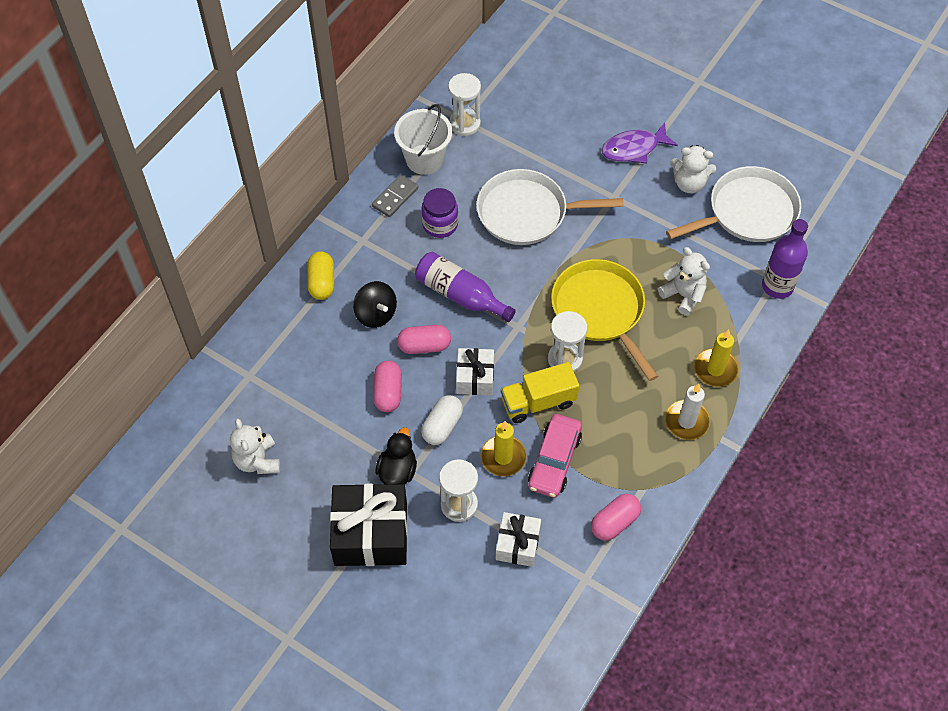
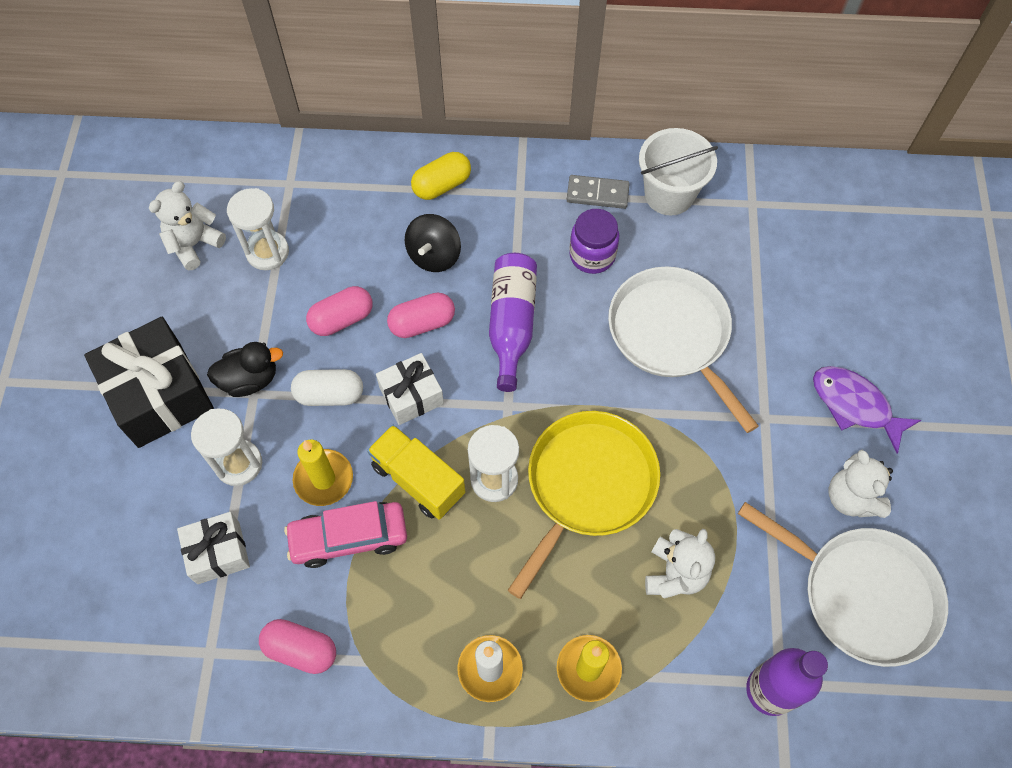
camera: 60 degrees right, 5 degrees up
(424, 346) = (422, 323): pink capsule -> pink capsule turned 75 degrees counterclockwise
(464, 124) = (748, 208): white hourglass -> white hourglass (267, 252)

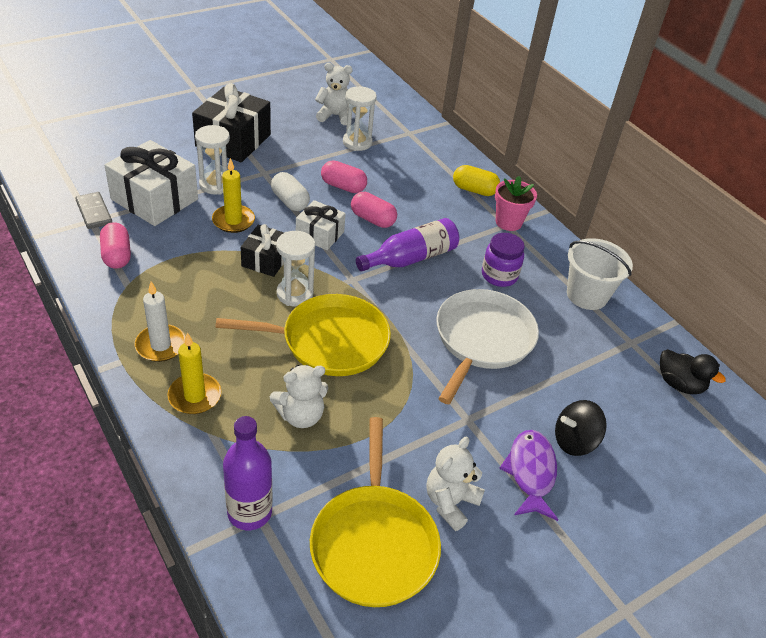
camera: 50 degrees right, 20 degrees down
(218, 552) = (154, 199): white gift -> white gift, size x1.74
(250, 379) = (271, 168): black duck -> black duck (679, 384)
(349, 537) = (204, 246): pink car -> none
(418, 480) = (266, 260): yellow truck -> black gift
(434, 255) = (423, 206): black spinning top -> black spinning top (574, 441)
(517, 188) = (508, 222): none -> pink flower pot
(597, 194) = (547, 260): grey domino -> grey domino (94, 212)
(862, 594) = (374, 543): white pan -> yellow pan

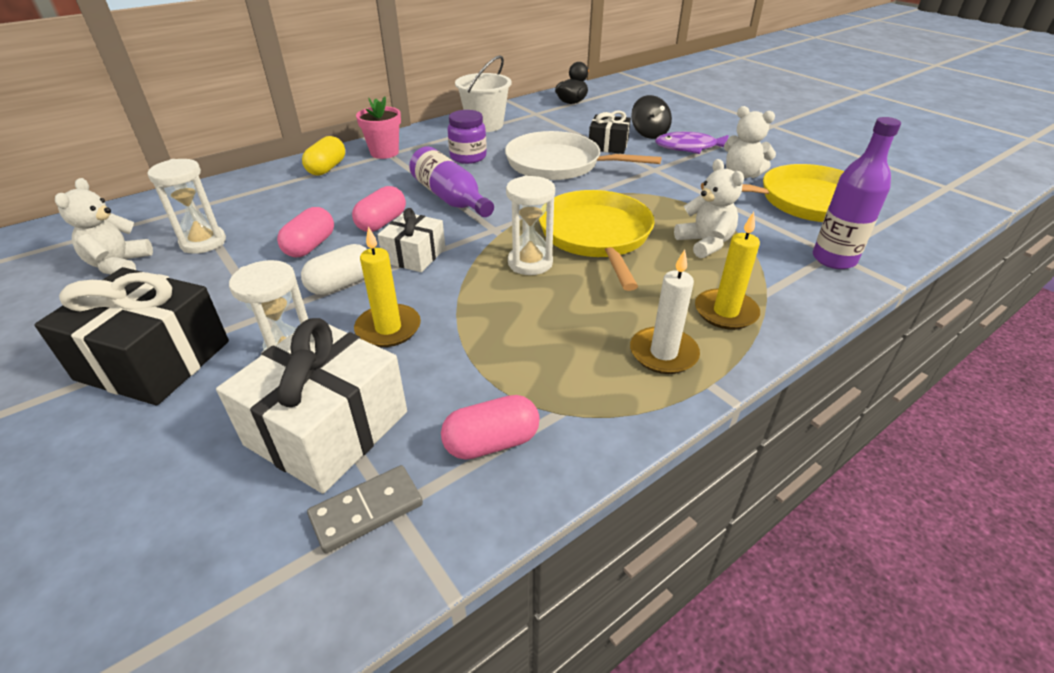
camera: 90 degrees left, 5 degrees down
(266, 260) = (472, 290): black gift -> black gift (608, 145)

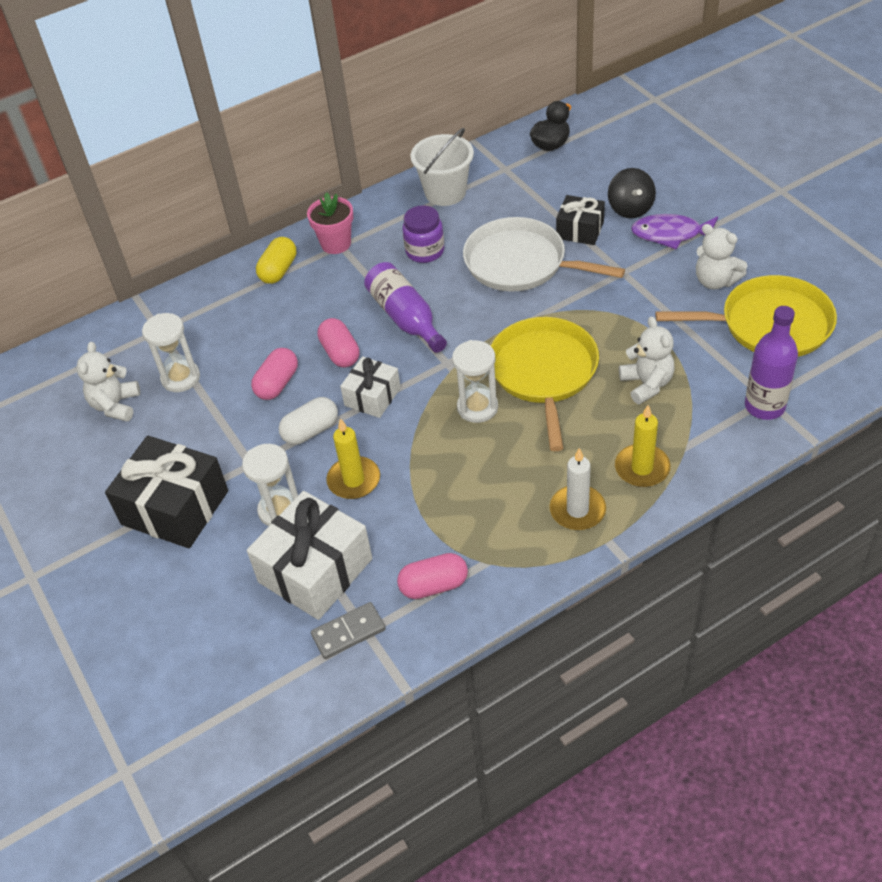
camera: 10 degrees right, 10 degrees up
(382, 222) = (340, 353): pink capsule -> pink capsule turned 60 degrees counterclockwise

